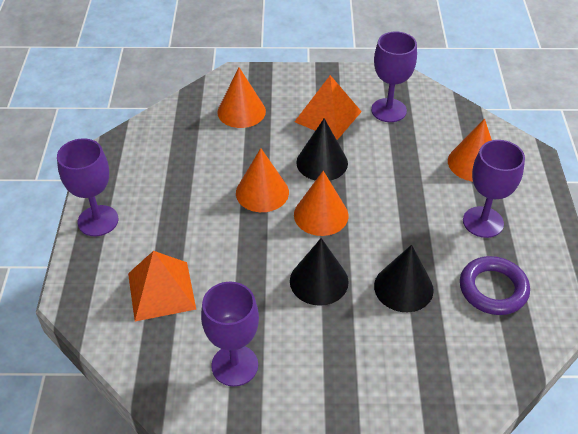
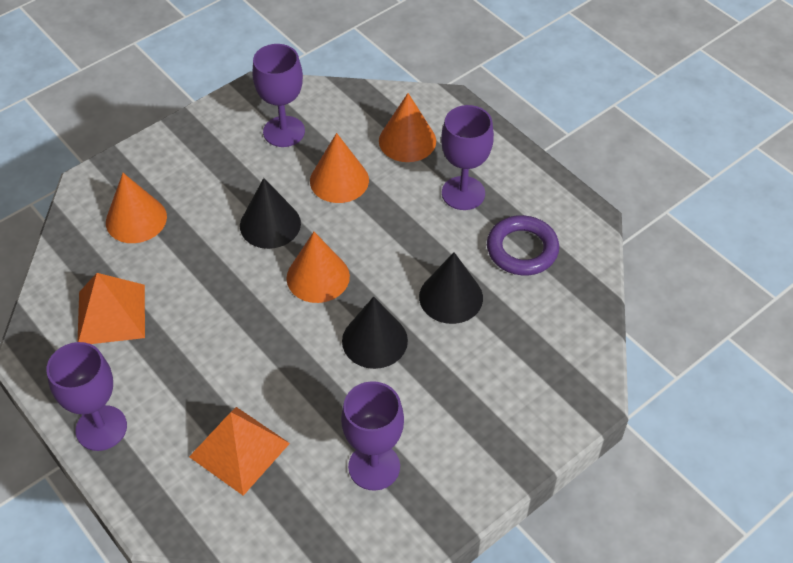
camera: 40 degrees left, 5 degrees up
(262, 192) = (241, 290): orange cone -> orange cone (339, 180)
(328, 116) = (230, 172): orange pyramid -> orange pyramid (111, 314)

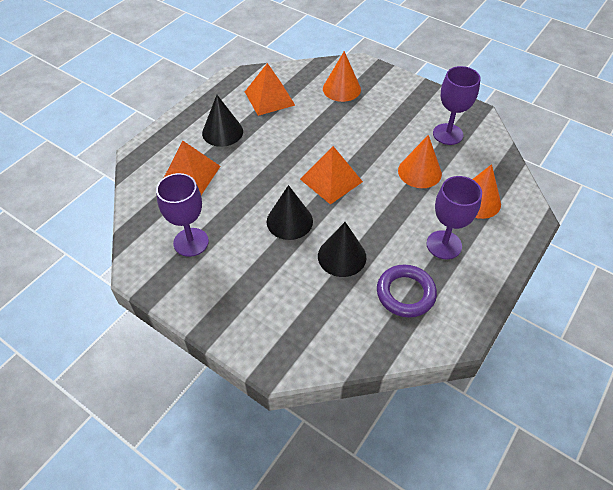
camera: 75 degrees right, 0 degrees up
(101, 428) = (193, 115): purple goblet -> none
(270, 224) = (364, 147): black cone -> black cone (222, 132)
(318, 277) = (331, 180): orange cone -> orange pyramid

